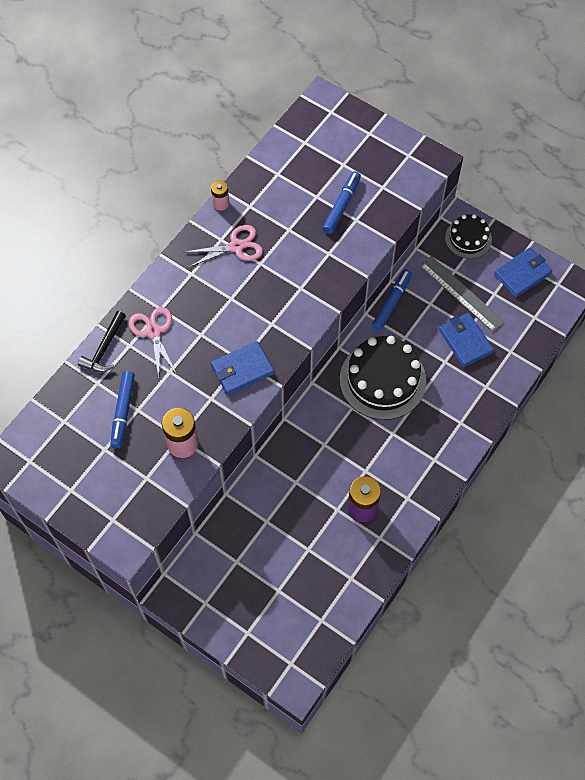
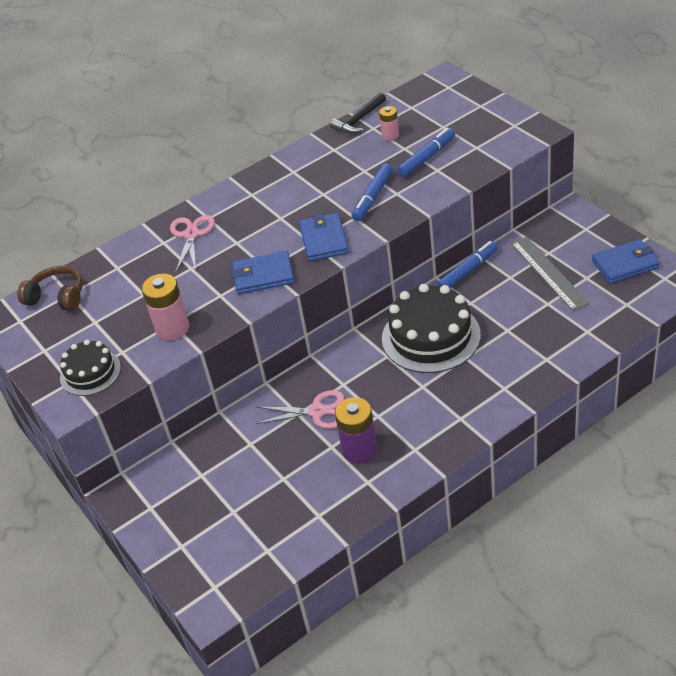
camera: 25 degrees right, 20 degrees down
(54, 427) = (57, 297): none -> brown headphones
(104, 348) = (138, 242): black hammer -> black hammer (359, 120)
(123, 412) = (128, 294): blue marker -> blue marker (373, 197)
(221, 203) = (306, 145): pink battery -> pink battery (390, 135)
(236, 246) = (305, 178): pink scissors -> pink scissors (317, 411)
(465, 341) = (537, 315): blue wallet -> blue wallet (324, 240)
(468, 238) = (574, 227): black cake -> black cake (90, 372)

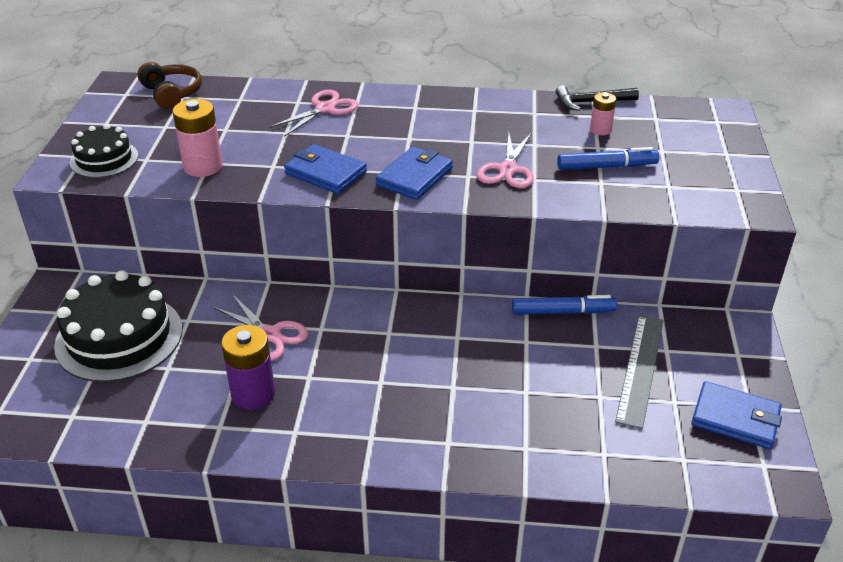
camera: 35 degrees right, 5 degrees down
(373, 197) = (507, 169): blue marker -> pink scissors
(431, 336) = (448, 344): black cake -> black cake (119, 337)

